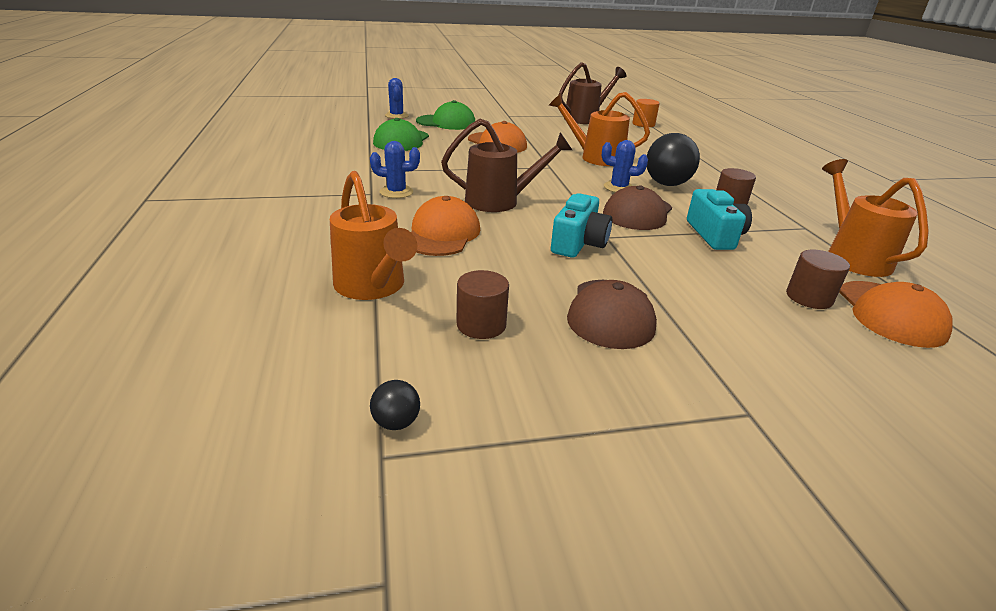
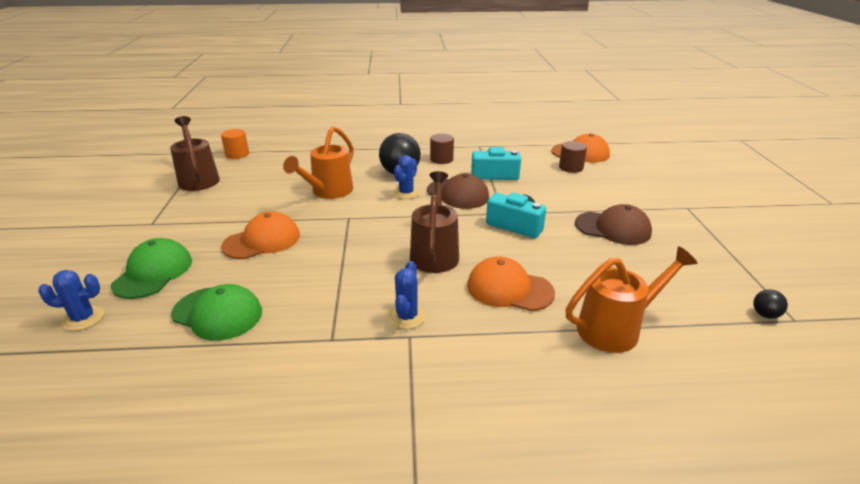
camera: 80 degrees left, 0 degrees up
(481, 325) = (648, 277): brown cylinder -> none
(852, 256) = (517, 144): orange watering can -> none

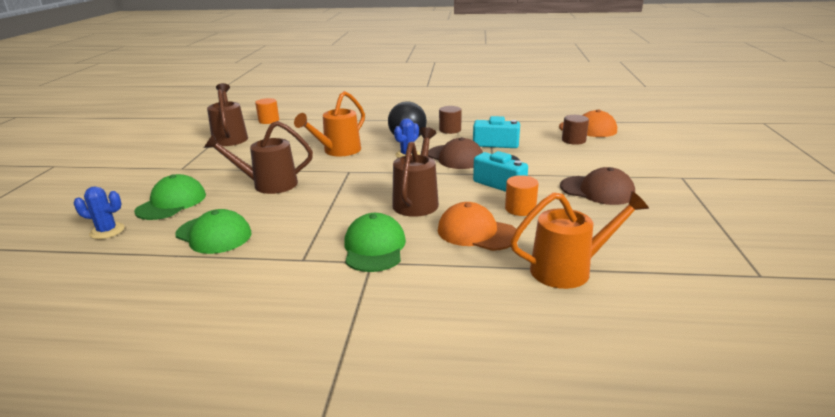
camera: 10 degrees right, 5 degrees down
(262, 241) = (268, 184): orange cap -> brown watering can
(407, 317) = (374, 247): blue cactus -> green cap
(544, 256) = (520, 209): none -> orange cylinder
(765, 315) = (729, 269): black ball -> none

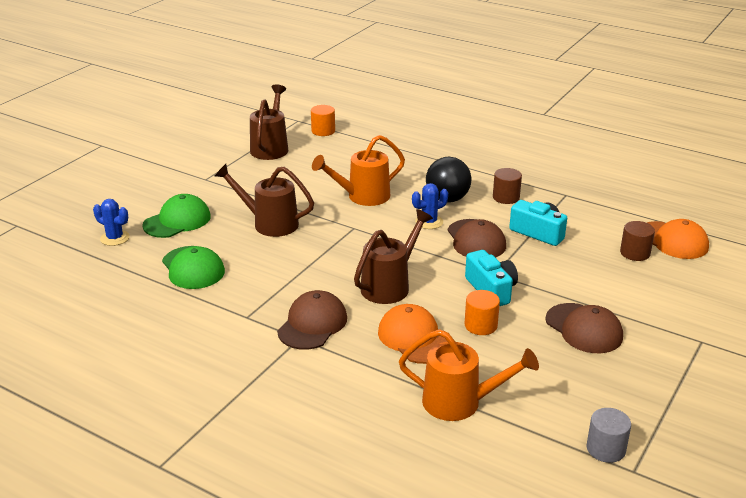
camera: 25 degrees right, 5 degrees up
(374, 247) = (312, 324): green cap -> brown cap
(719, 266) = (606, 449): none -> grey cylinder

